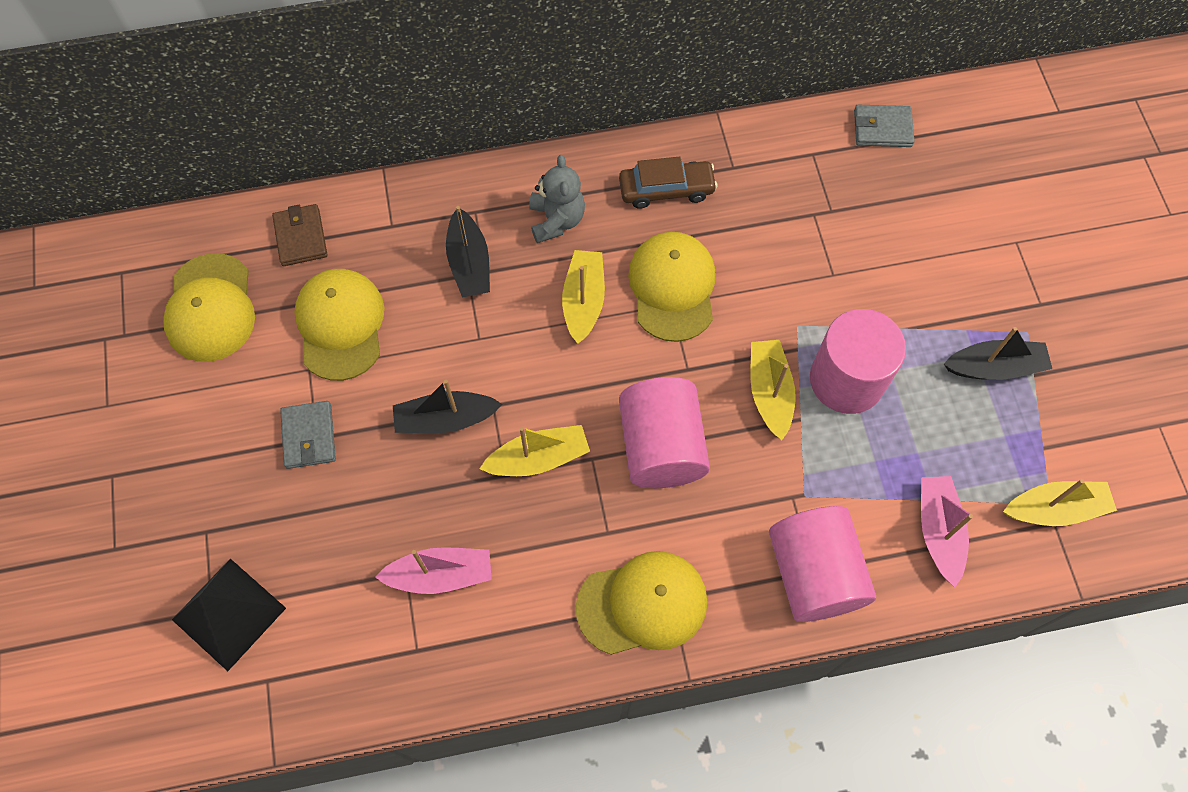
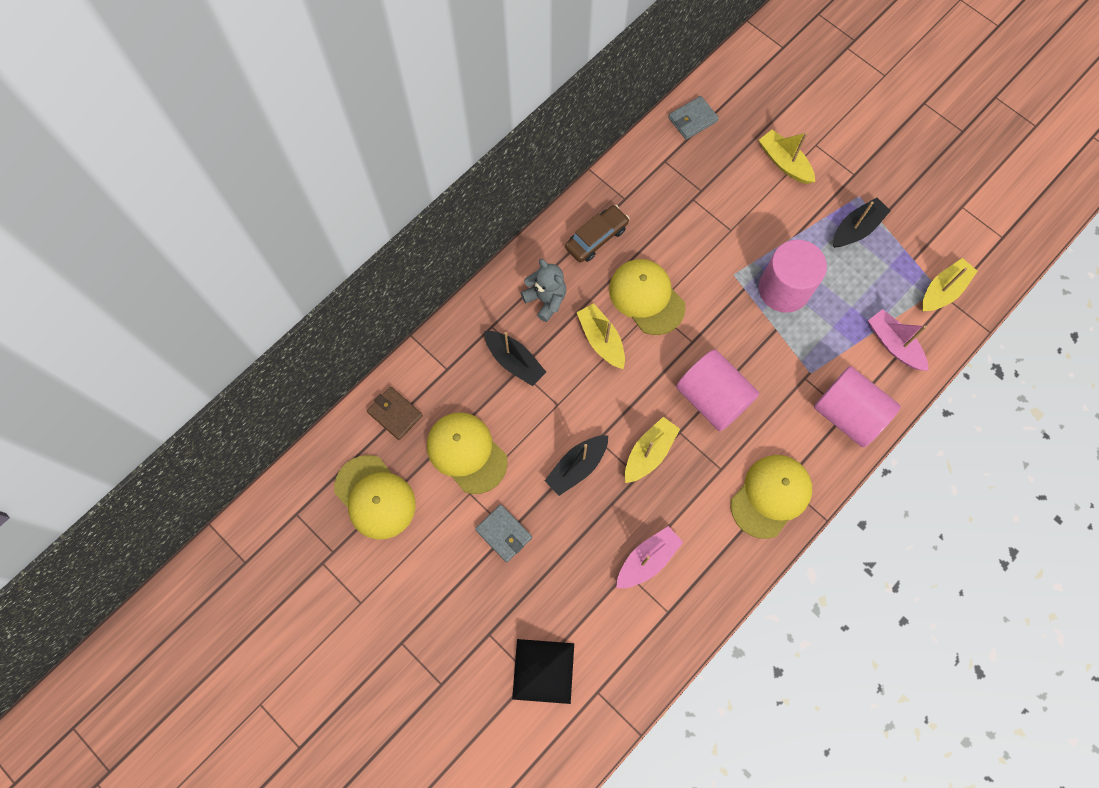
camera: 35 degrees left, 5 degrees up
(769, 392) = (748, 325): yellow boat -> yellow boat (784, 162)

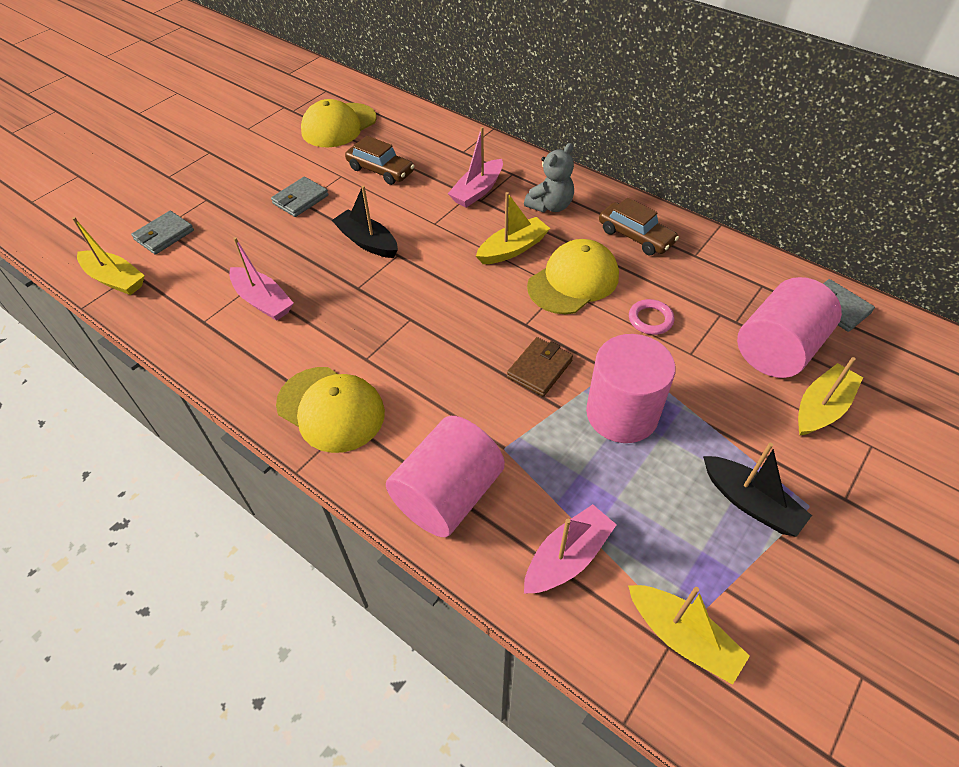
camera: 85 degrees right, 20 degrees down
(395, 414) = (416, 128): brown wallet -> brown wallet (539, 369)
(466, 453) = (380, 170): yellow cap -> brown car
(514, 361) = (477, 191): black boat -> pink boat
(543, 671) = (164, 235): black pyramid -> grey wallet
(649, 453) = (384, 295): yellow boat -> yellow boat (115, 279)
(694, 249) = (650, 319): none -> pink ring
(712, 398) = (455, 346): pink cylinder -> pink cylinder (777, 349)

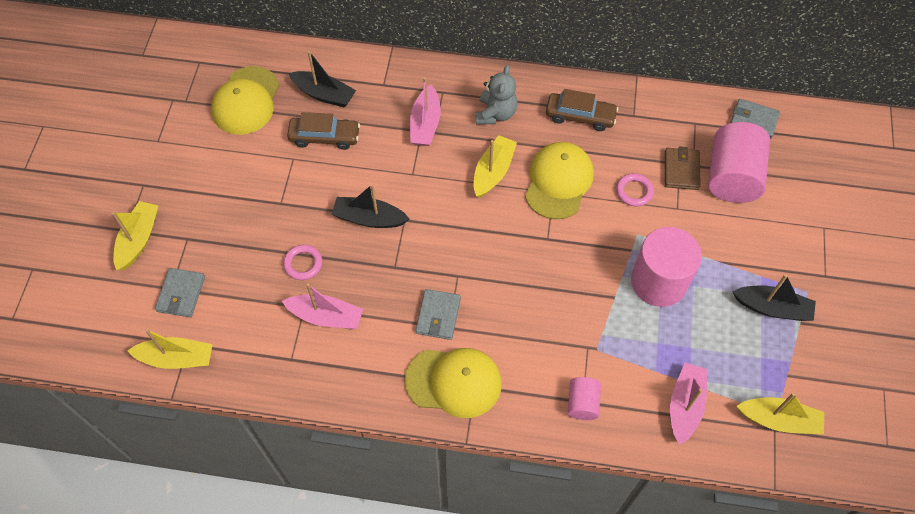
camera: 30 degrees left, 10 degrees up
(280, 253) = (303, 264): none -> pink ring
(300, 199) = (276, 200): grey wallet -> grey wallet (438, 316)
(406, 142) = (324, 94): none -> black boat
(448, 494) = (582, 403): pink cylinder -> pink cylinder, size x0.51
(539, 369) = (581, 273): brown wallet -> brown wallet (681, 170)
(821, 407) = (781, 212): yellow boat -> yellow boat (138, 239)

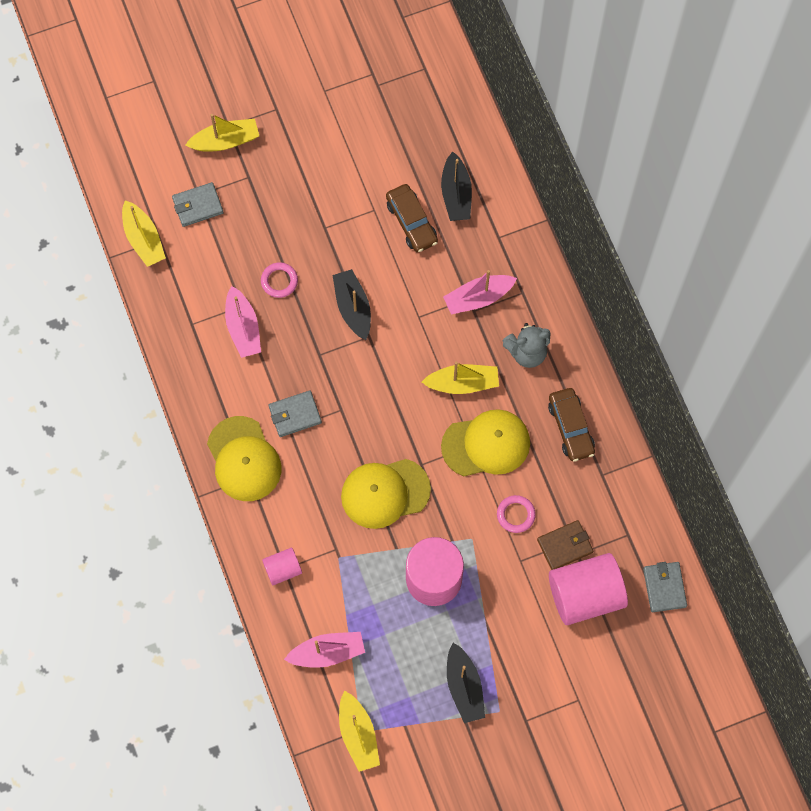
camera: 60 degrees right, 10 degrees up
(246, 101) = (408, 134): yellow cap -> yellow cap (385, 493)

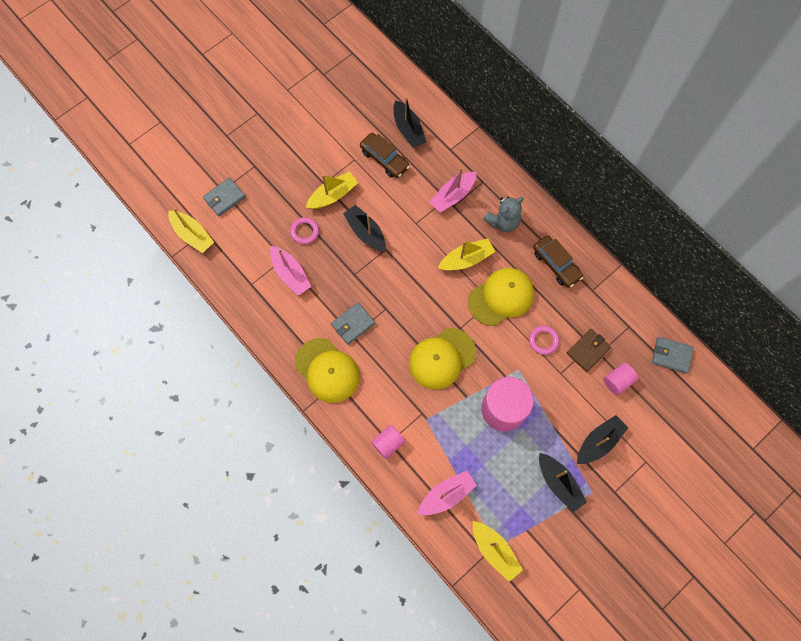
camera: 20 degrees left, 0 degrees up
(225, 141) = (228, 146): yellow boat -> yellow boat (333, 195)
(532, 657) = (599, 442): none -> black boat
(585, 594) = (617, 381): pink cylinder -> pink cylinder, size x0.51
(664, 587) = (671, 355): grey wallet -> grey wallet turned 45 degrees counterclockwise

